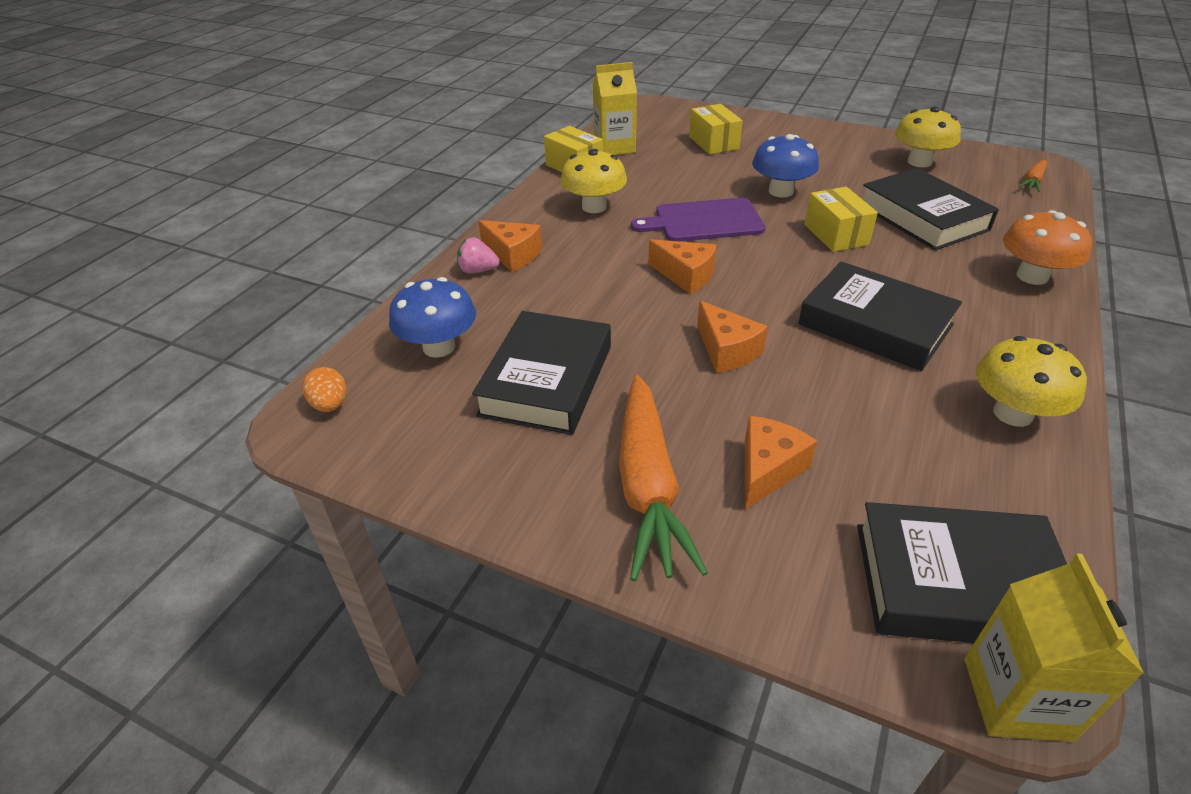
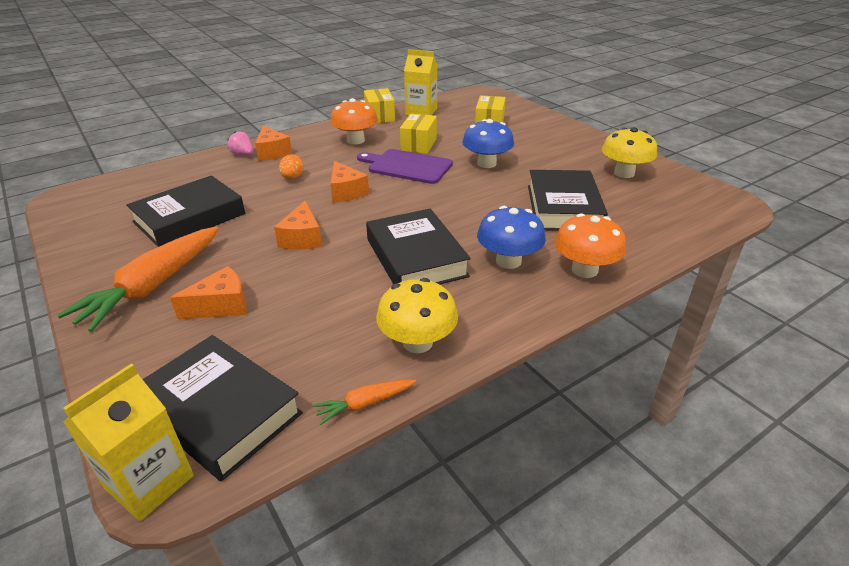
camera: 30 degrees right, 5 degrees down
(330, 405) = (85, 193): orange egg -> orange egg (292, 178)
(439, 347) = (168, 184): blue mushroom -> blue mushroom (508, 261)
(594, 207) = (355, 140): yellow mushroom -> orange mushroom
(836, 234) = (480, 199): yellow box -> yellow box (419, 144)
(1033, 181) = (701, 211): orange carrot -> orange carrot (365, 404)

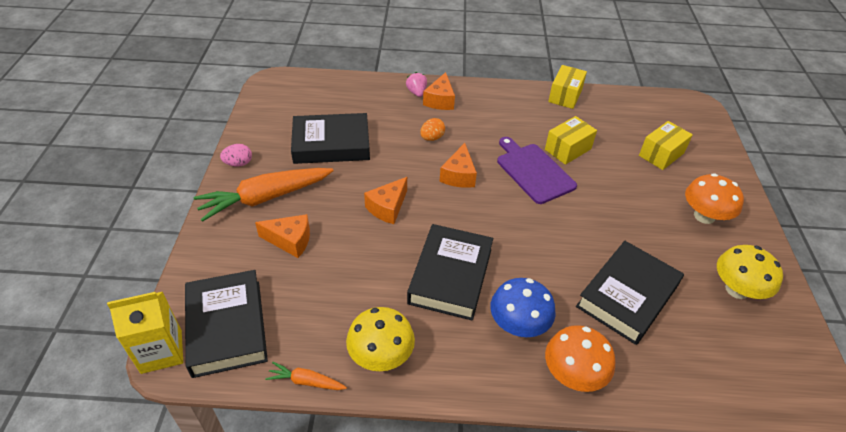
camera: 35 degrees right, 10 degrees up
(86, 273) = (238, 163): none -> pink egg
(355, 140) = (517, 117): orange mushroom -> orange mushroom (704, 216)
(421, 111) = (609, 106): yellow carton -> none
(486, 163) = (608, 204): blue mushroom -> none

